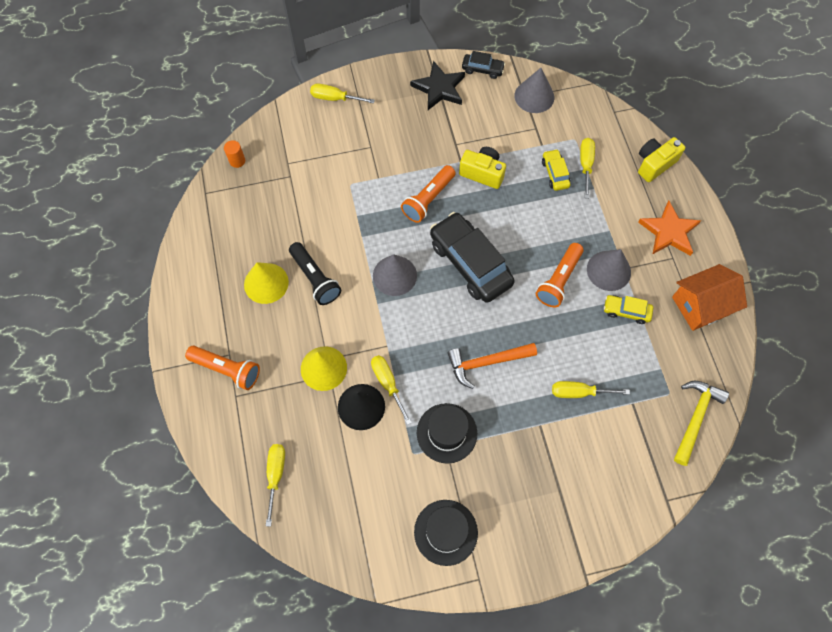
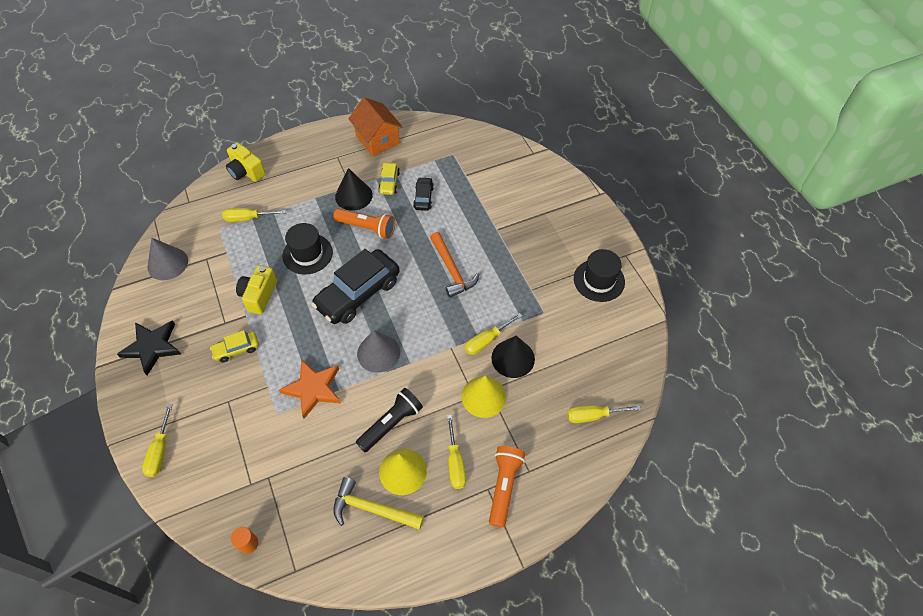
camera: 100 degrees left, 10 degrees down
(428, 199) = (291, 337): orange flashlight -> none
(446, 433) = (520, 290): black hat -> black hat (307, 254)
(482, 69) = (130, 311): black car -> black car (423, 198)
(555, 173) = (258, 240): yellow car -> yellow car (236, 349)
(579, 392) = (464, 207): yellow screwdriver -> yellow screwdriver (455, 462)
(608, 270) = (353, 196): grey cone -> black cone
(669, 232) = (313, 160): orange star -> orange star (313, 389)
(695, 417) = (468, 140): yellow hammer -> yellow hammer (372, 509)

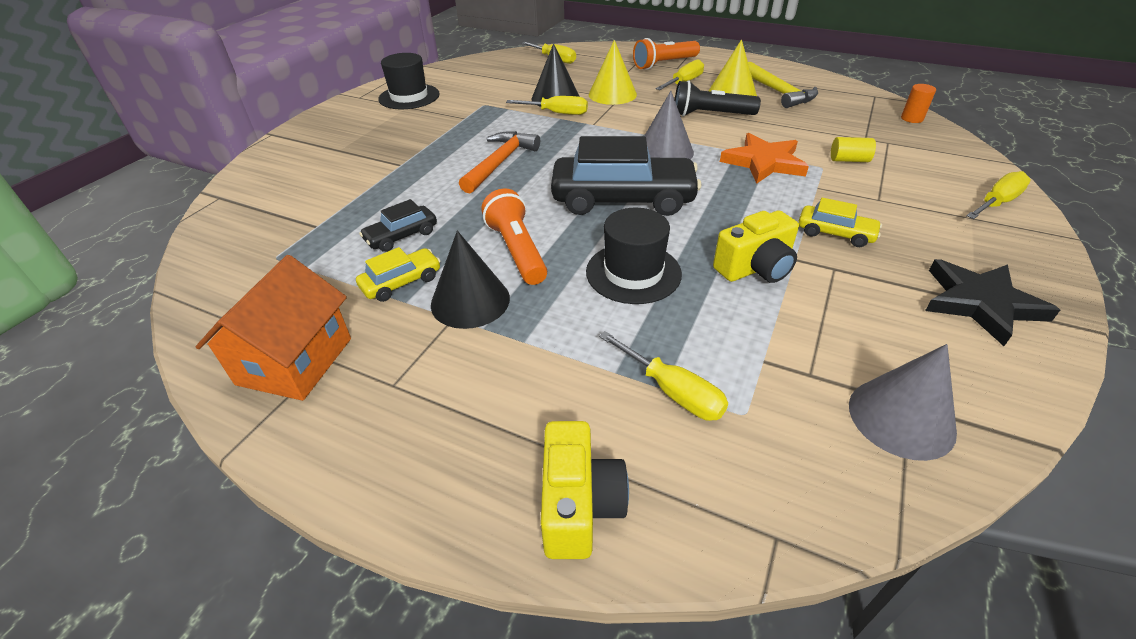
camera: 130 degrees left, 15 degrees down
(264, 435) = (849, 160): none -> yellow cylinder

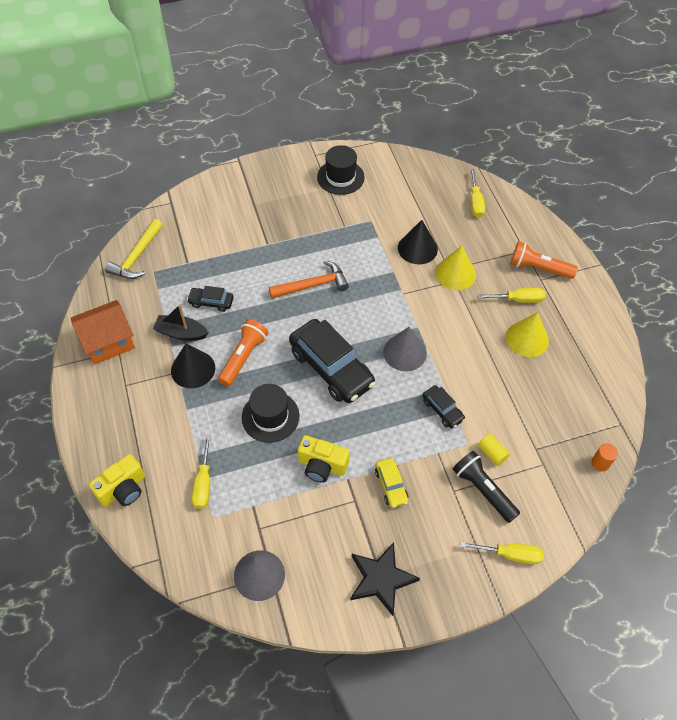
camera: 45 degrees right, 15 degrees up
(401, 282) = (181, 333): yellow car -> black boat
(557, 113) = (397, 265): yellow screwdriver -> none
(710, 115) = (481, 345): black flashlight -> black flashlight (483, 490)
(763, 162) = (442, 410): orange star -> black car
(779, 92) = (562, 363): yellow hammer -> yellow hammer (137, 257)

